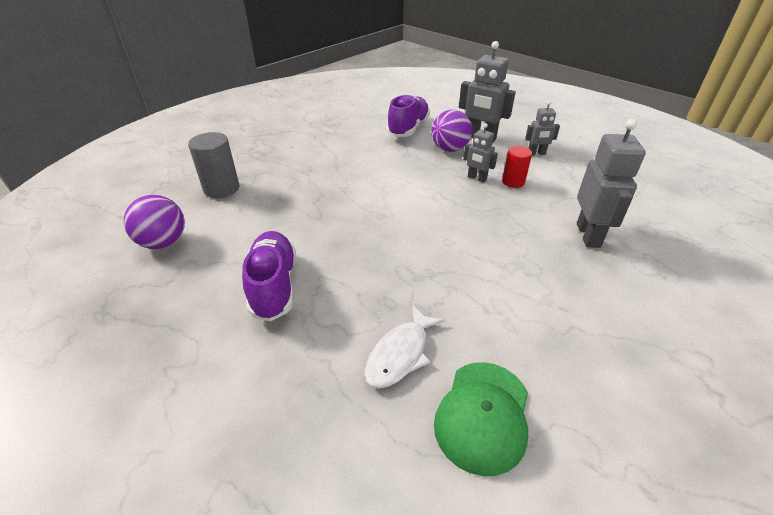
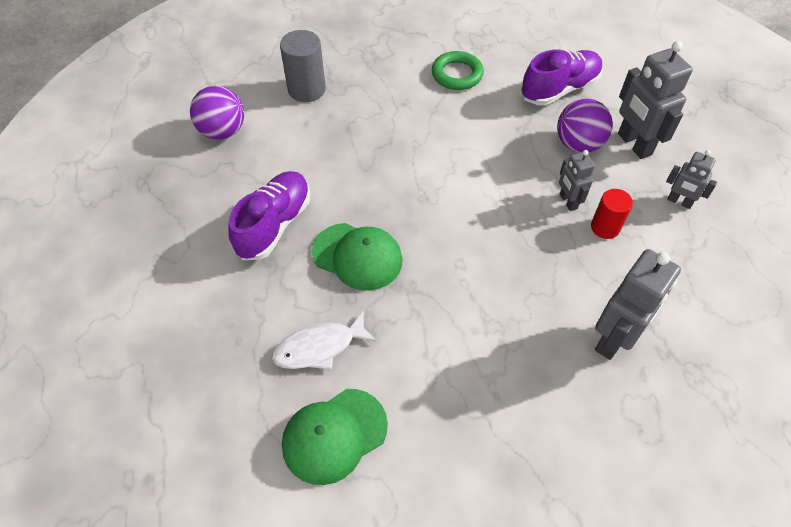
camera: 35 degrees right, 15 degrees up
(333, 143) = (457, 74): none -> green ring
(367, 273) = (357, 256): none -> green cap

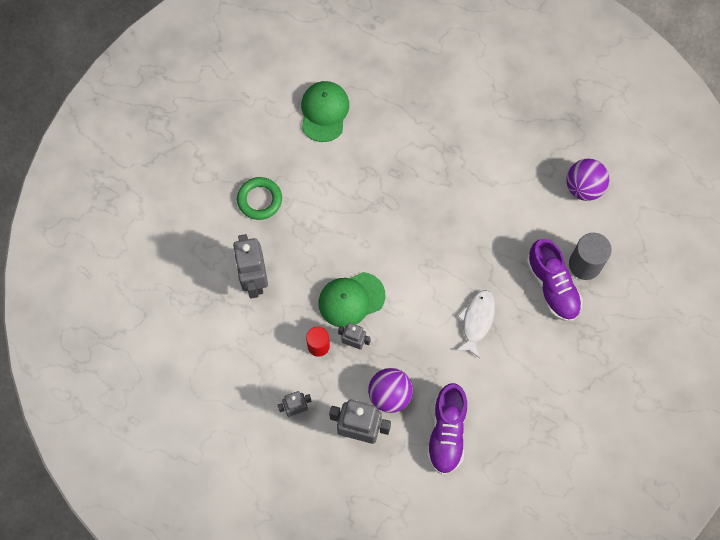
camera: 130 degrees right, 15 degrees up
(274, 225) = (477, 168): purple shoe -> purple shoe (552, 286)
(319, 347) = (376, 137): white fish -> white fish (476, 321)
(357, 256) = (417, 195): green cap -> green cap (351, 299)
(457, 74) = (519, 376): green ring -> green ring (259, 200)

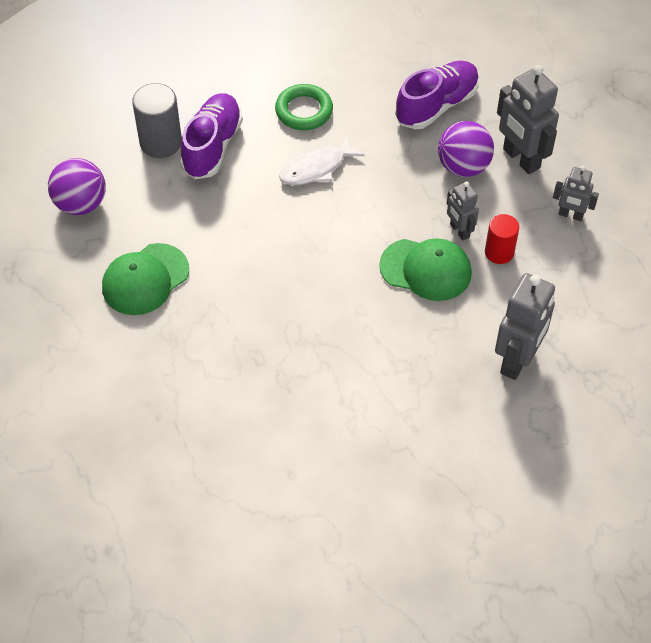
camera: 140 degrees left, 15 degrees down
(259, 200) = (439, 440): green ring -> green ring (304, 111)
(324, 112) = (271, 486): green cap -> green cap (145, 279)

